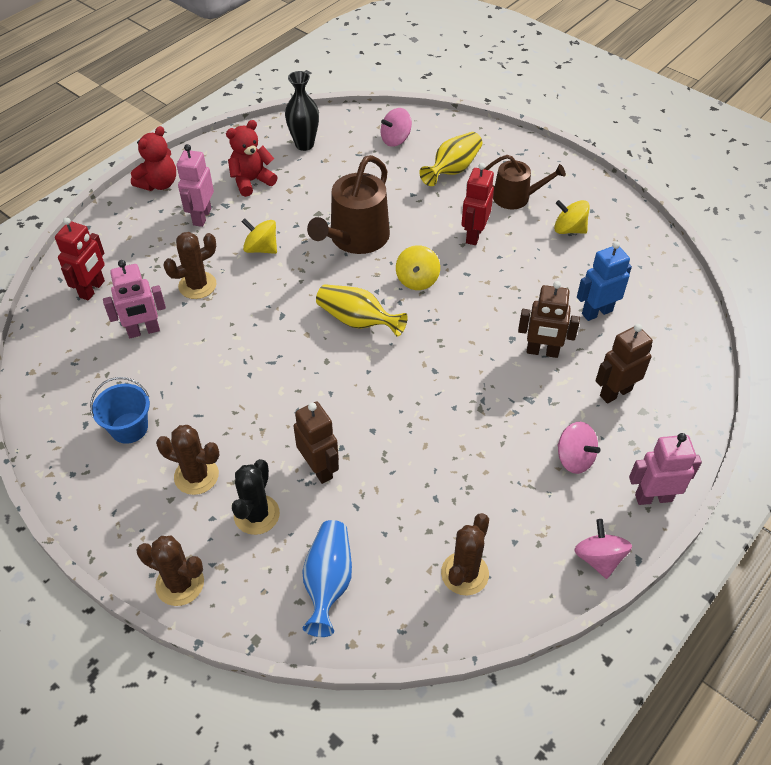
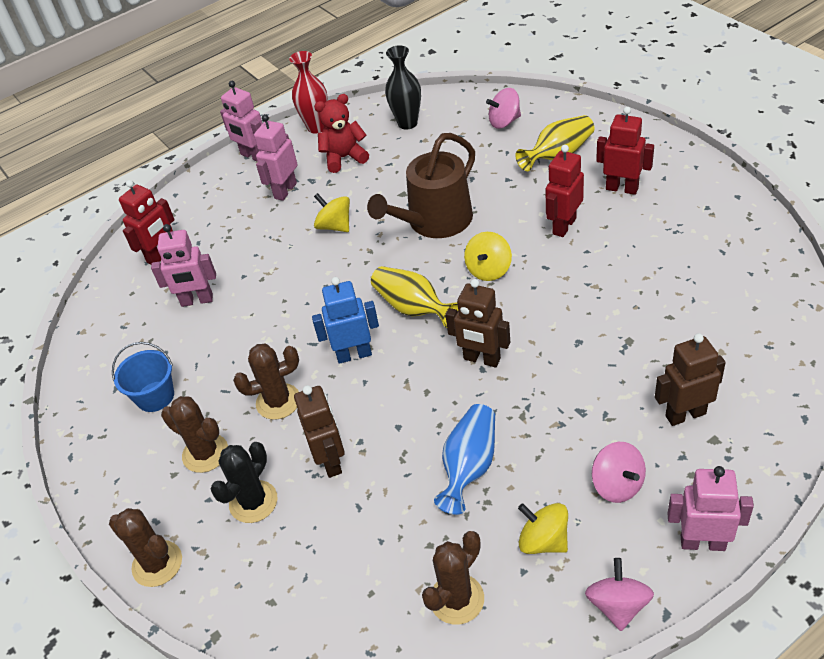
camera: 20 degrees right, 5 degrees down
(159, 184) = (253, 156): red teddy bear -> pink robot
(197, 285) = (261, 259): brown cactus -> brown cactus (278, 401)
(215, 152) = (317, 127): none -> red vase
(328, 582) = (307, 585): blue vase -> blue vase (470, 466)
(516, 197) = (622, 188): brown watering can -> red robot
(542, 352) = (609, 360): brown robot -> brown robot (481, 359)
(569, 229) = (675, 226): yellow spinning top -> yellow spinning top (543, 540)
(596, 312) = (685, 321): blue robot -> blue robot (354, 354)

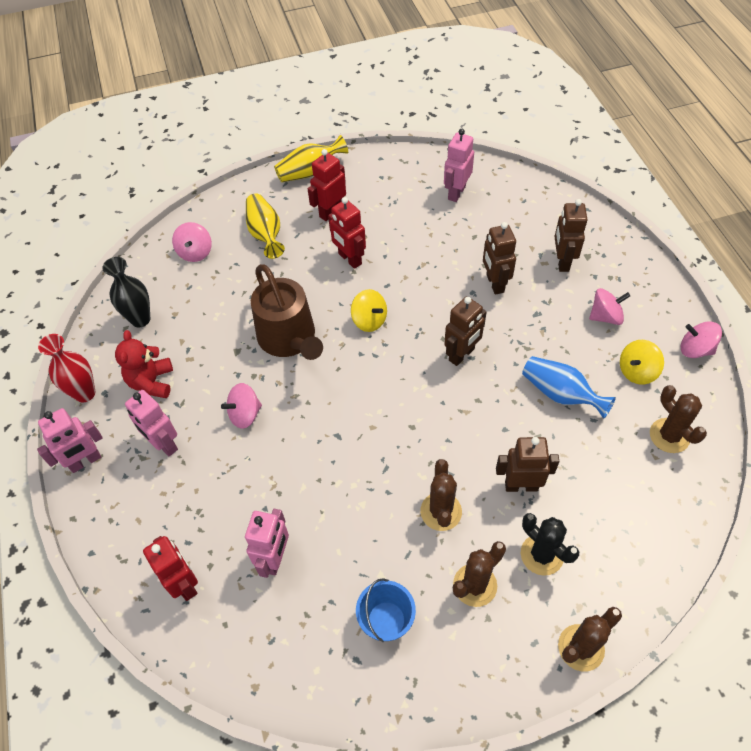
camera: 75 degrees left, 10 degrees up
(335, 226) = (245, 414): yellow spinning top -> pink spinning top
(354, 354) = (414, 440): blue robot -> none
(413, 308) = (384, 383): yellow vase -> yellow vase (309, 172)
(604, 357) = (494, 283): none -> brown robot
(702, 542) = (662, 292): pink robot -> pink robot (456, 193)

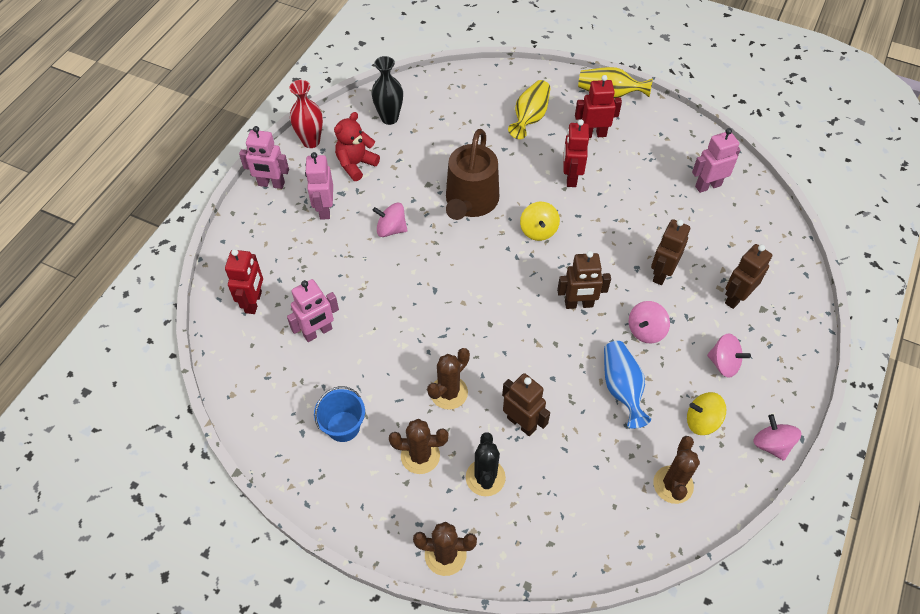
camera: 40 degrees right, 0 degrees up
(195, 252) = (469, 97): pink spinning top -> pink spinning top (646, 330)

